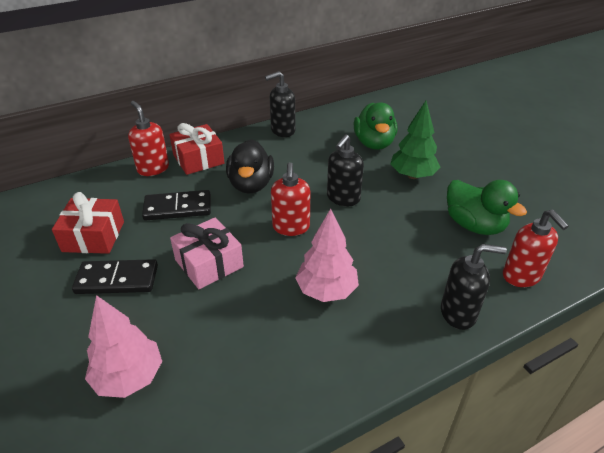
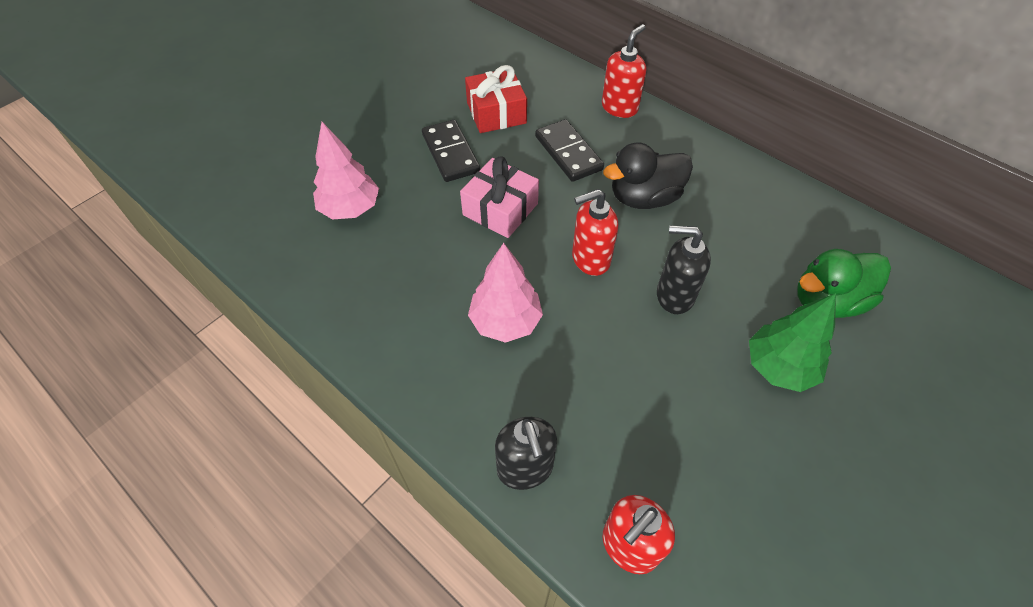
camera: 70 degrees right, 15 degrees up
(198, 159) = (661, 135): red gift -> none
(282, 131) = (778, 190): black soap dispenser -> none
(474, 225) = (709, 469): green duck -> none

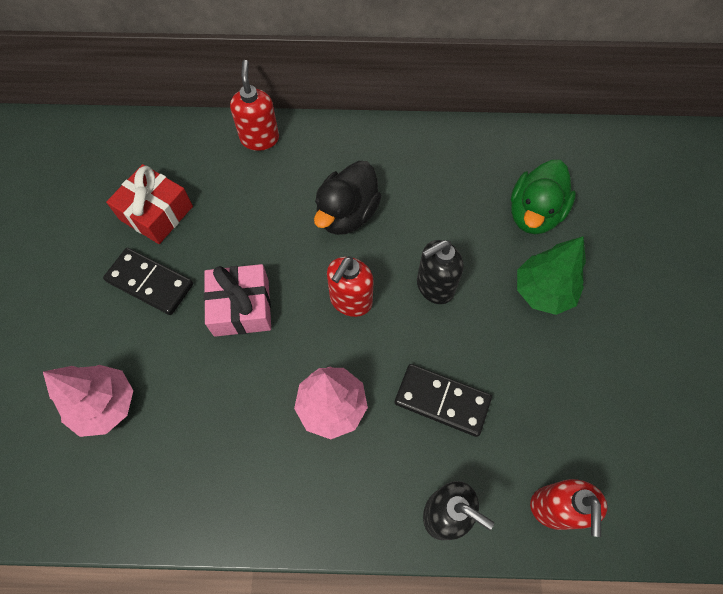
camera: 40 degrees left, 10 degrees up
(568, 153) = (253, 212): black domino -> black domino (442, 401)

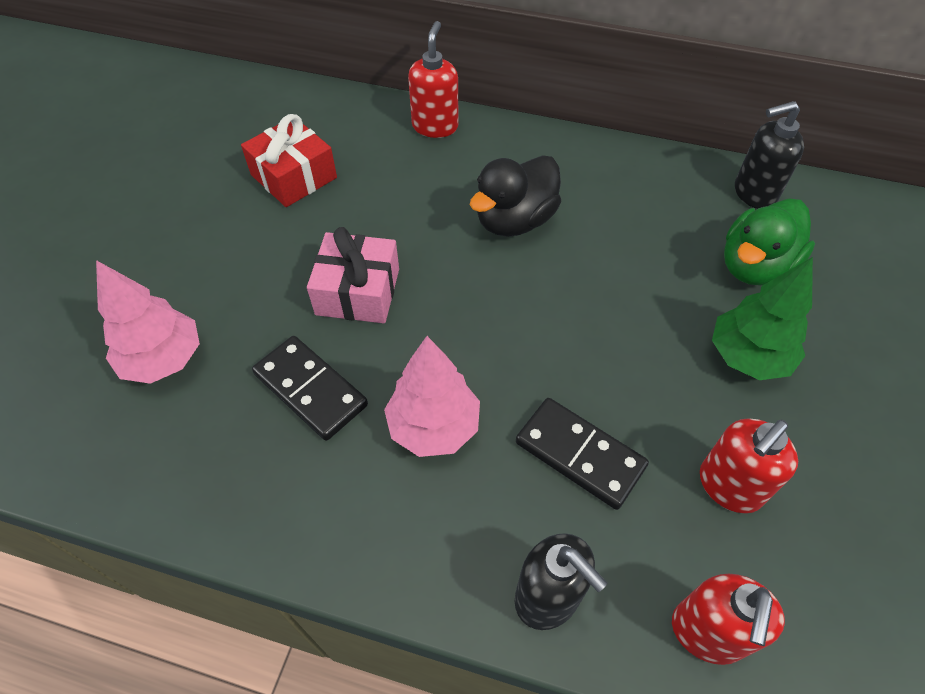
camera: 15 degrees right, 10 degrees down
(150, 282) = (262, 244): black domino -> black domino (311, 389)
(350, 300) = (492, 313): red soap dispenser -> red soap dispenser (729, 486)
(434, 286) = (604, 320): black soap dispenser -> black soap dispenser (754, 193)

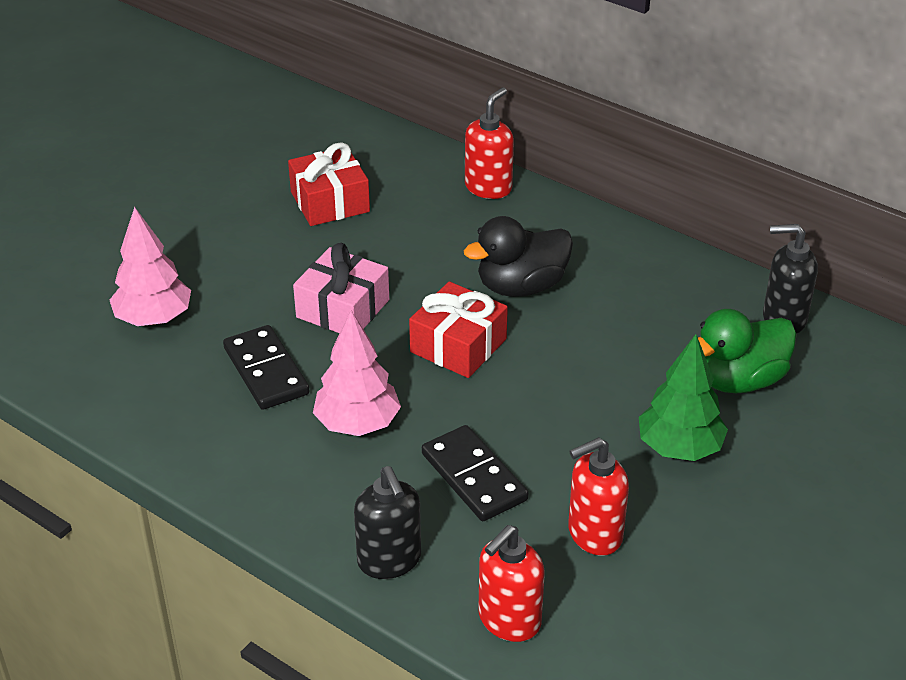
camera: 20 degrees right, 15 degrees down
(489, 302) = (458, 345): none -> red gift

